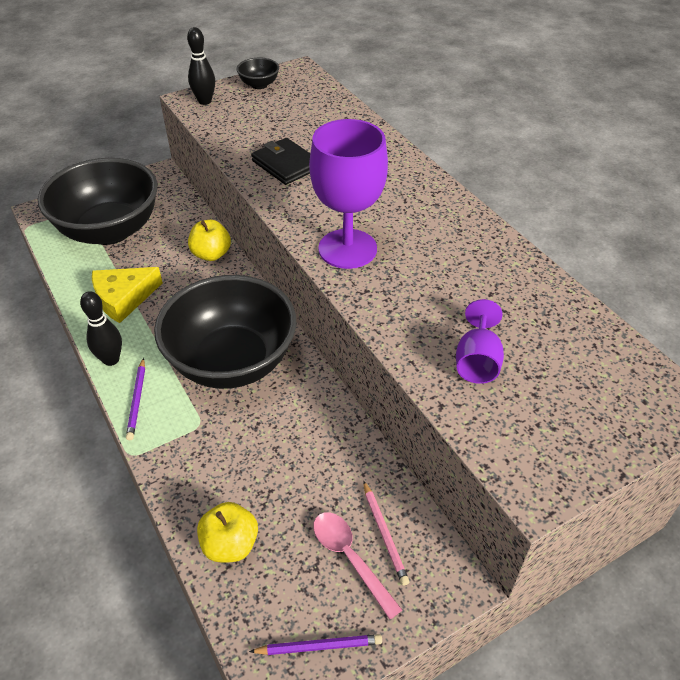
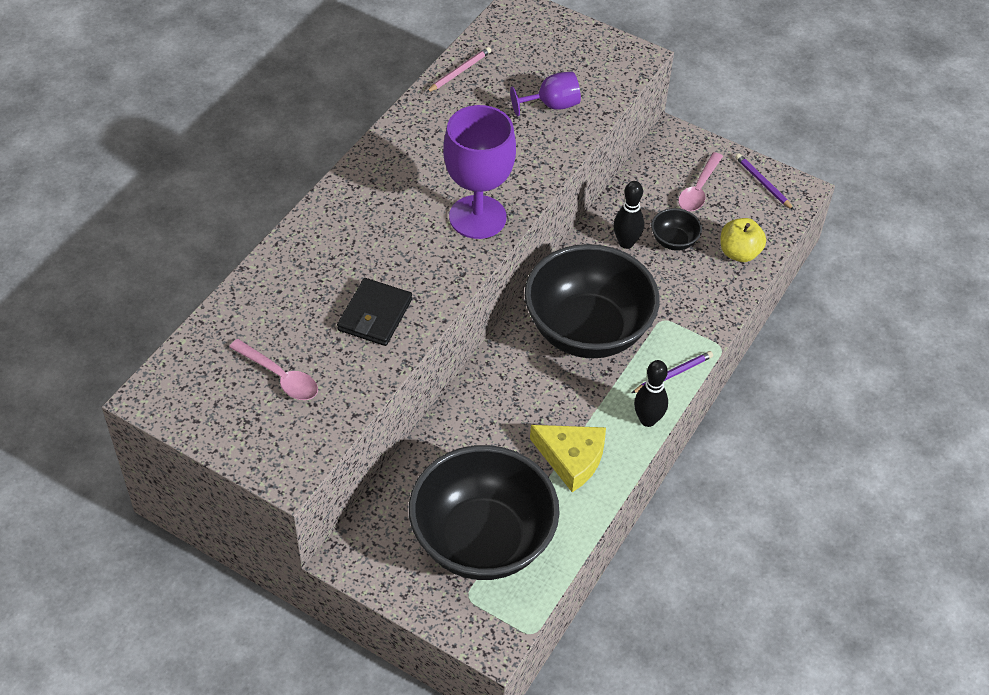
camera: 120 degrees left, 5 degrees up
(205, 101) = (284, 455): black bowling pin -> black bowling pin (626, 243)
(211, 254) = (461, 420): yellow apple -> none
(259, 85) = (213, 419): black bowl -> black bowl (674, 241)
(268, 114) = (280, 377): none -> pink spoon
(384, 534) = (668, 179): pink pencil -> pink pencil (459, 72)

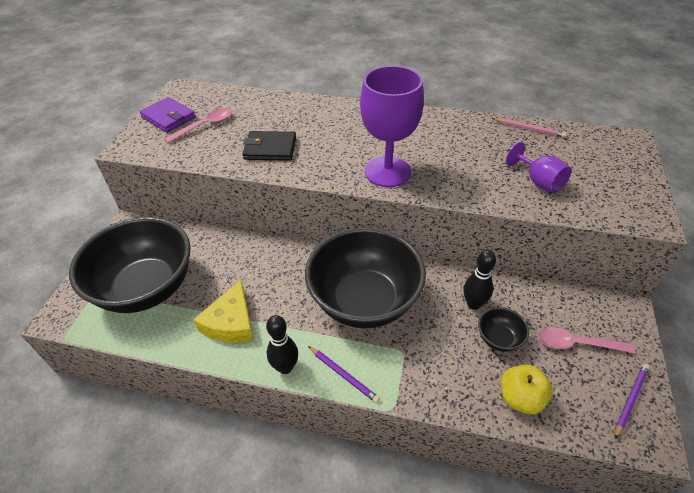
camera: 75 degrees right, 5 degrees down
(231, 418) = (168, 117): none -> purple wallet
(280, 377) = (205, 126): pink spoon -> pink spoon turned 150 degrees counterclockwise

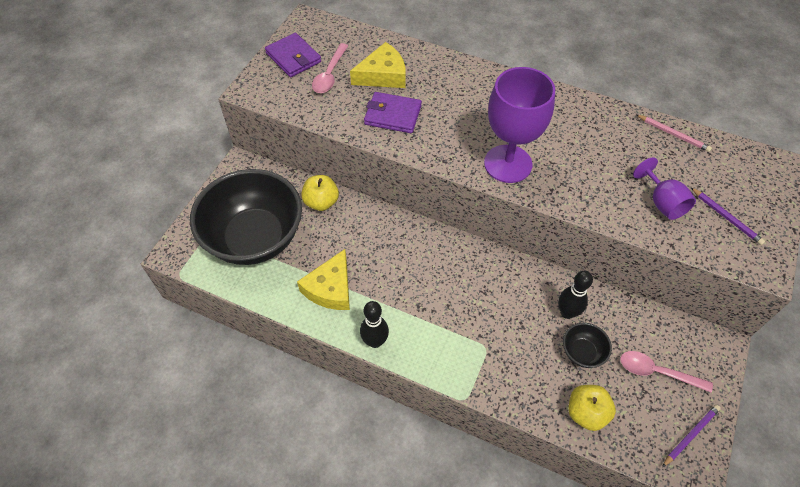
camera: 10 degrees right, 10 degrees up
(205, 126) = (330, 75): pink spoon -> pink spoon turned 135 degrees clockwise
(212, 245) = (321, 202): none -> yellow apple
(256, 120) = (383, 75): none -> yellow cheese
(270, 149) = (393, 115): black wallet -> purple wallet
(343, 375) = (426, 359): purple pencil -> purple pencil (726, 217)
(364, 301) = (460, 290): black bowl -> none

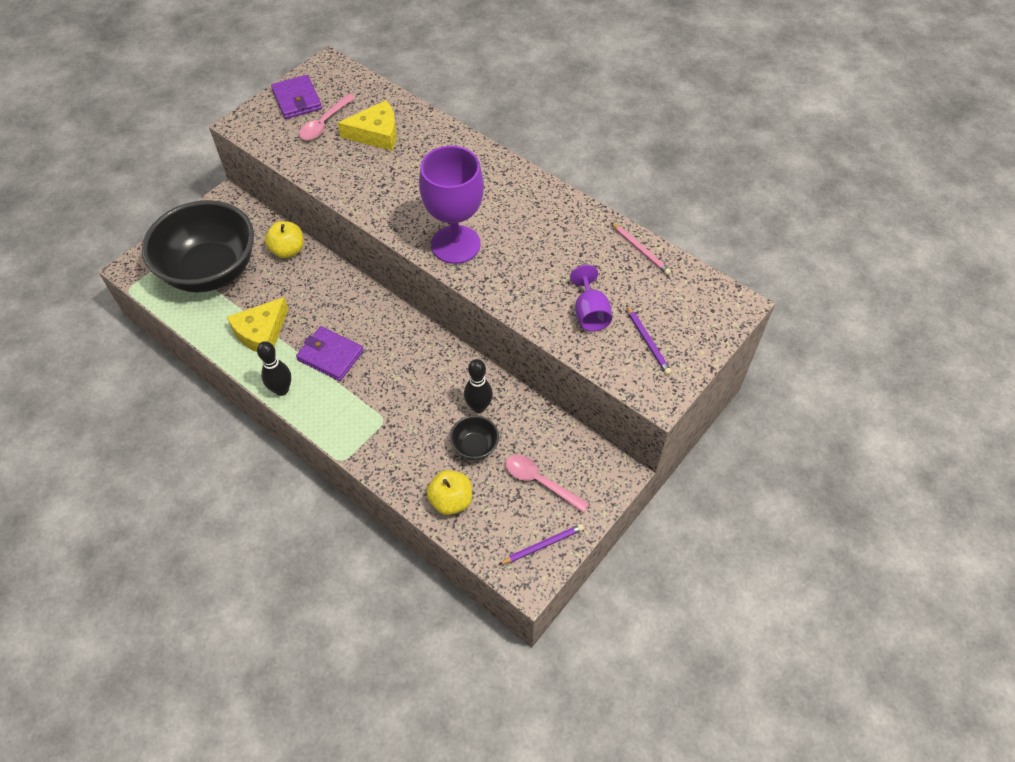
camera: 15 degrees right, 0 degrees up
(393, 115) = (366, 175): purple wallet -> purple wallet (330, 355)

